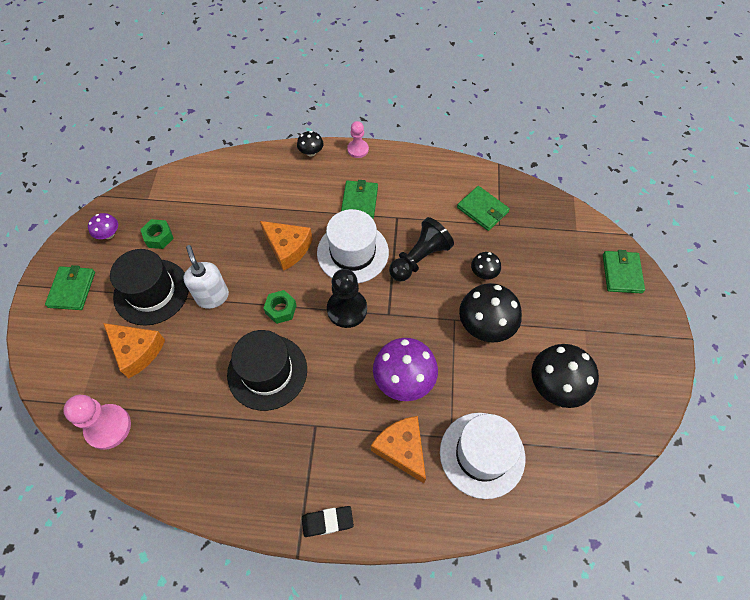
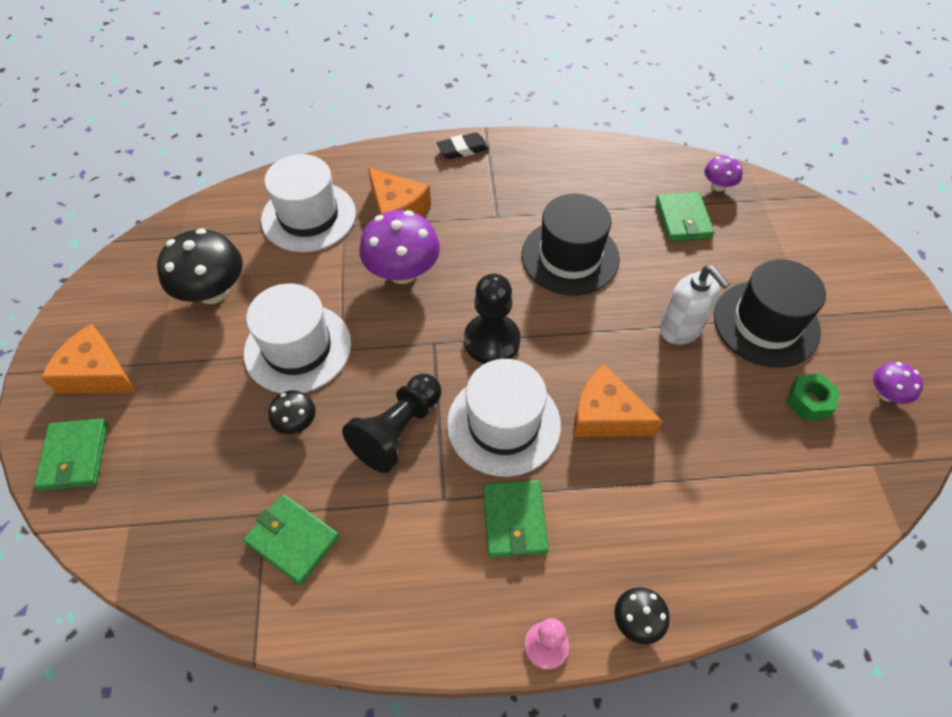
camera: 170 degrees right, 5 degrees down
(72, 289) = (872, 310): green wallet -> green wallet (683, 219)
(108, 427) = (718, 186): pink pawn -> purple mushroom
(137, 351) = (737, 255): orange cheese -> orange cheese (96, 373)
(281, 309) = (581, 327): green nut -> none
(485, 325) = (298, 348): black mushroom -> white hat

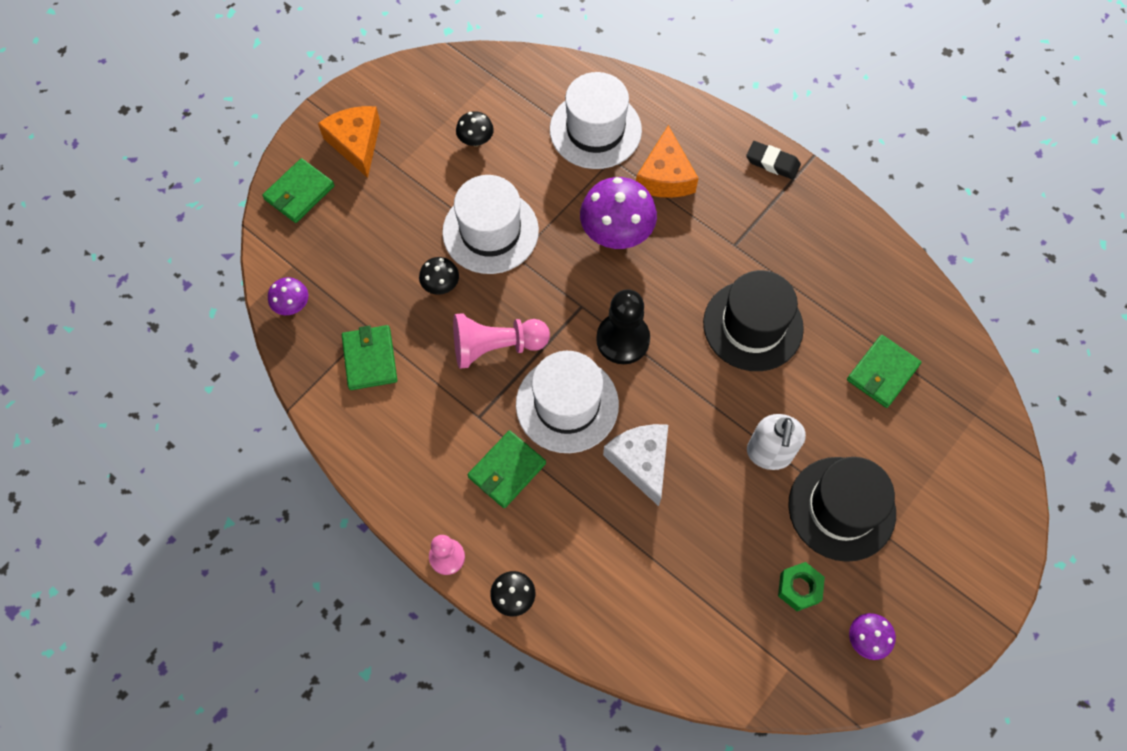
camera: 45 degrees right, 10 degrees up
(212, 291) = (476, 140): black mushroom -> black mushroom, size x0.52
(398, 430) = (496, 347): black pawn -> pink pawn
(606, 415) = (641, 462): orange cheese -> white cheese
(718, 186) = (951, 370): purple mushroom -> purple mushroom (292, 305)

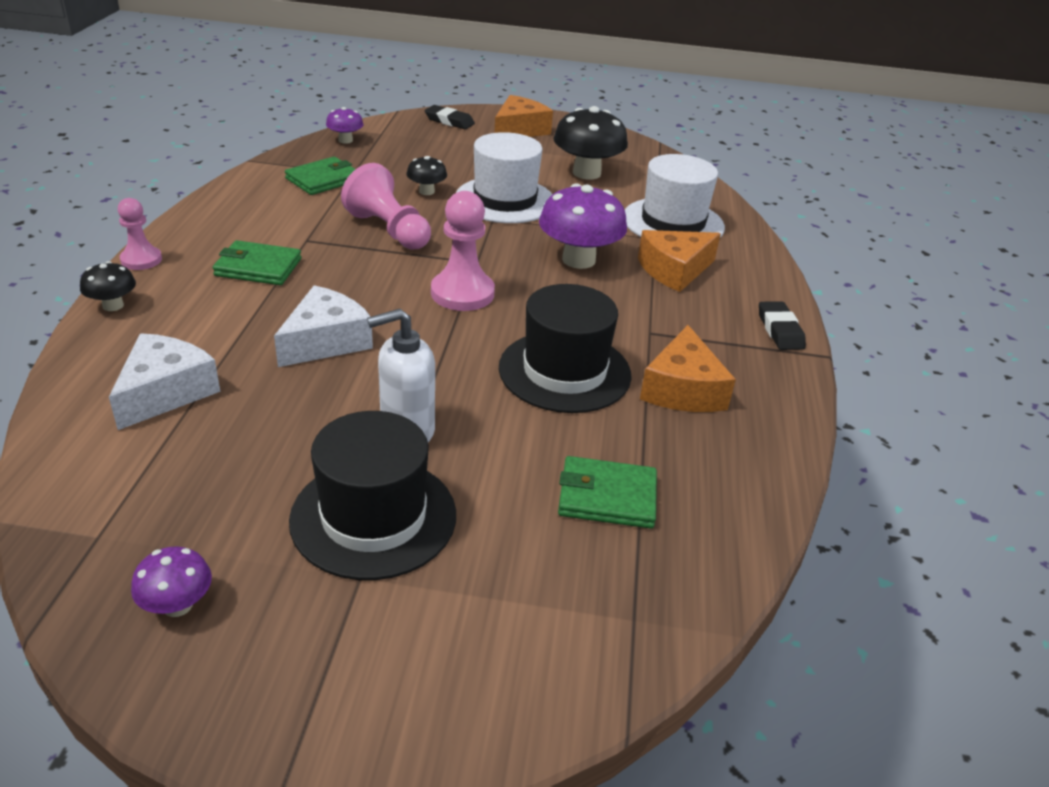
camera: 55 degrees right, 30 degrees down
(299, 193) = (449, 121): green wallet -> black eraser
(476, 140) = (586, 173): black mushroom -> black mushroom, size x1.94
(567, 404) = (358, 281): white hat -> none
(623, 339) = (462, 293): black pawn -> pink pawn
(654, 590) = (165, 392): none -> white cheese
(799, 588) = (228, 510): green nut -> none
(806, 266) = (683, 389): none -> orange cheese

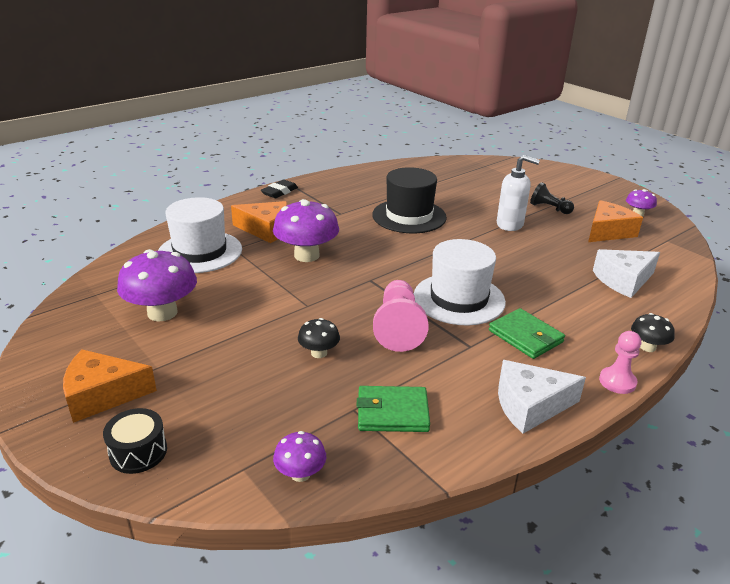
camera: 135 degrees left, 5 degrees down
(326, 341) = (516, 272): white cheese -> white cheese (530, 405)
(373, 517) = (549, 208): black hat -> black pawn
(449, 121) = (138, 452): black eraser -> black drum
(462, 293) = (407, 265): pink pawn -> none
(505, 200) = (272, 316): white hat -> white hat (459, 299)
(586, 173) = (162, 313): black mushroom -> purple mushroom
(607, 497) = (454, 184): green wallet -> none
(683, 389) = (368, 193): orange cheese -> orange cheese (608, 231)

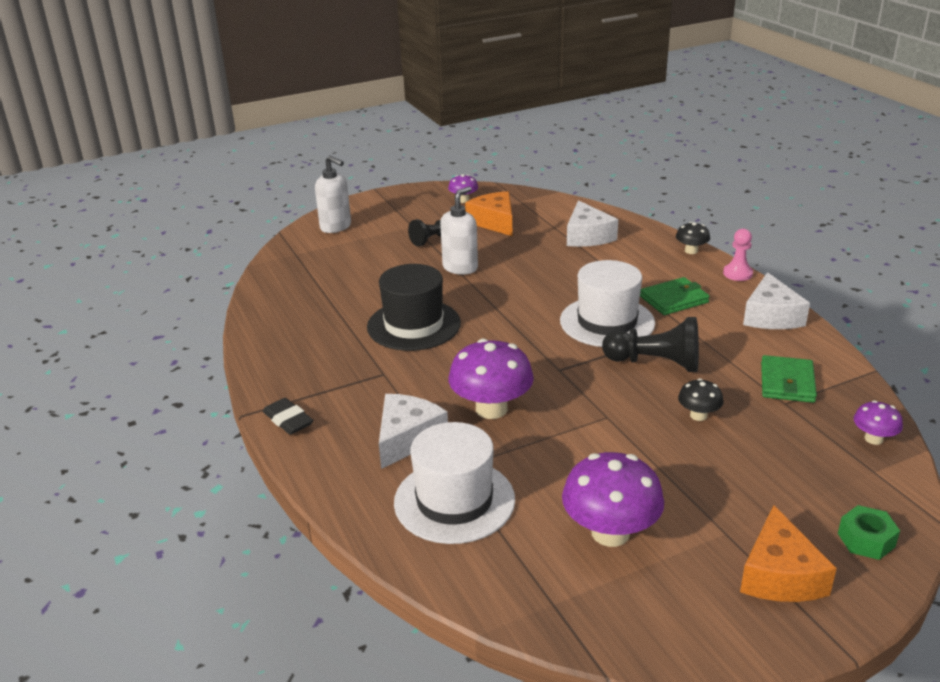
camera: 75 degrees left, 0 degrees up
(138, 452) = (866, 540): black drum -> green nut
(266, 229) = (407, 438): orange cheese -> white cheese
(398, 327) = (655, 363): pink pawn -> black pawn
(538, 172) = (336, 227): none -> white soap dispenser

